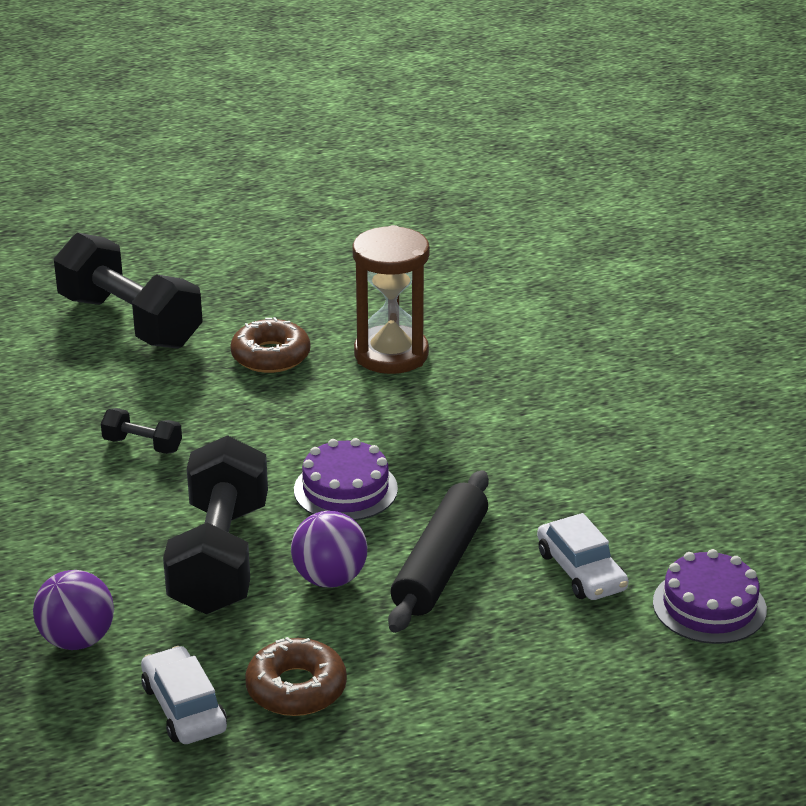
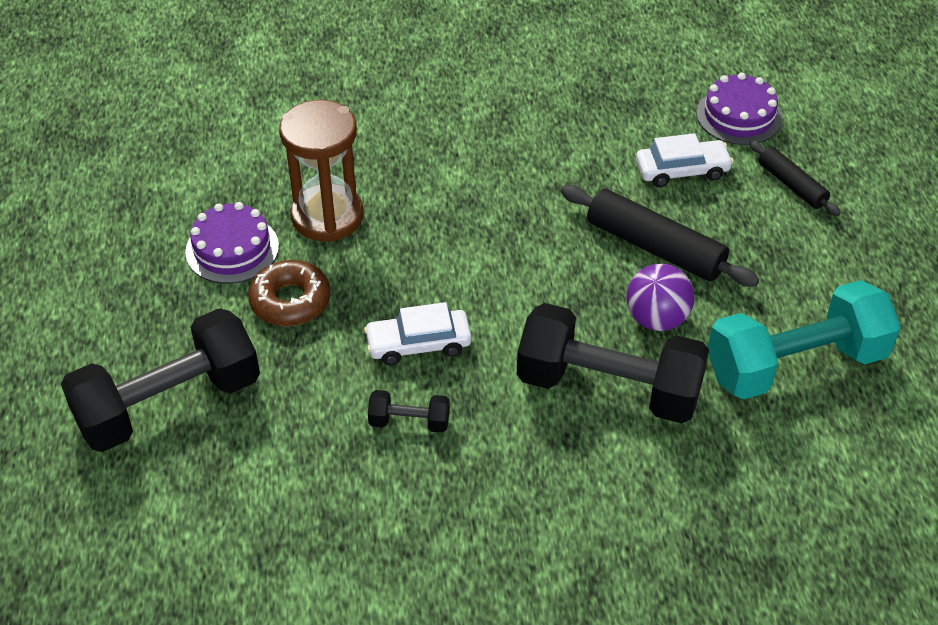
camera: 75 degrees left, 15 degrees up
(77, 640) = (705, 507): purple ball -> none
(142, 445) = (409, 422): black dumbbell -> black dumbbell turned 60 degrees clockwise
(184, 708) = (809, 441): white car -> white car (418, 344)
(296, 688) = (795, 364): brown donut -> turquoise dumbbell
(345, 489) = (531, 286): purple cake -> purple cake (232, 249)
(601, 662) = (791, 185): none -> black rolling pin

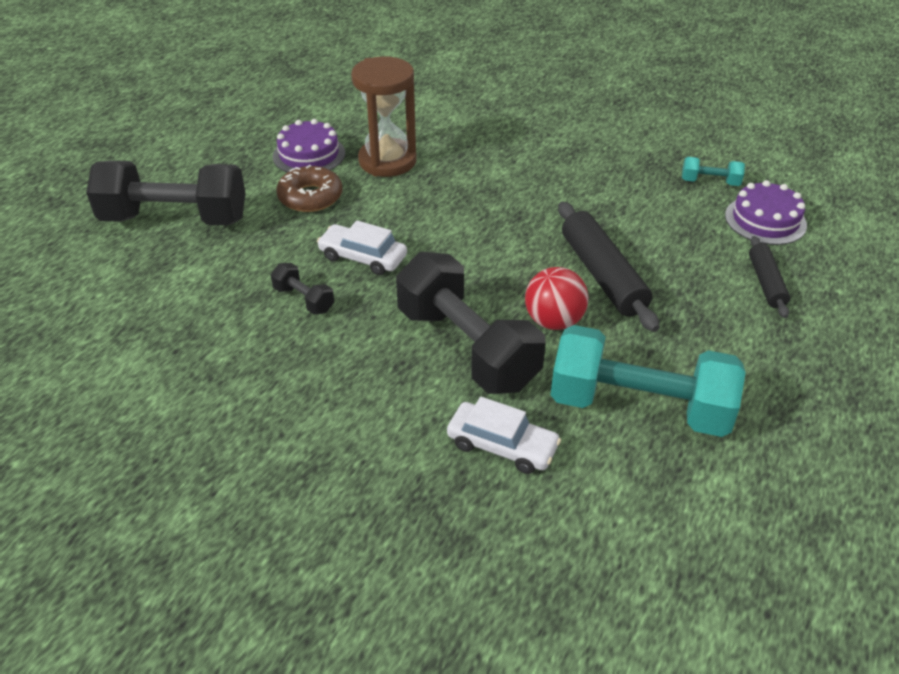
camera: 35 degrees right, 5 degrees down
(657, 319) = (554, 321): purple ball -> red ball
(658, 94) = (710, 182): none -> turquoise dumbbell
(682, 170) = (678, 236): white car -> white car (502, 445)

